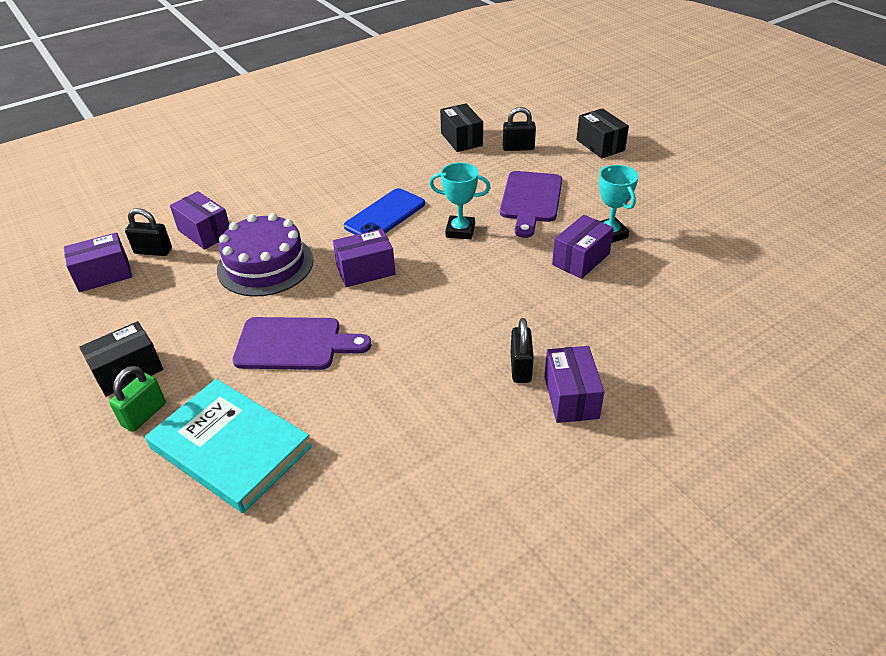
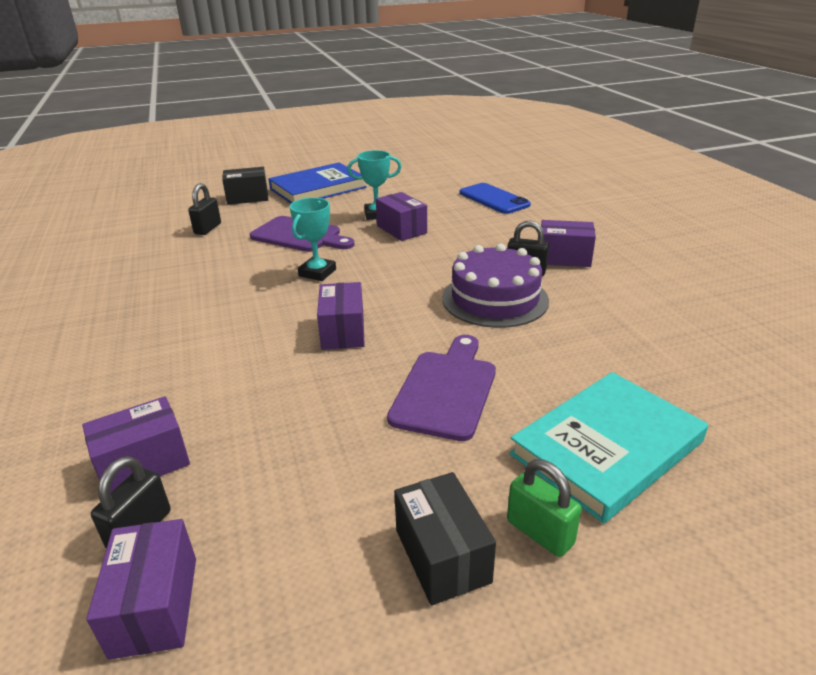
camera: 75 degrees left, 10 degrees down
(265, 265) = (276, 405): purple cake -> purple cake (495, 299)
(385, 215) = (250, 310): blue phone -> blue phone (493, 199)
(461, 139) = (154, 252): black box -> none
(655, 178) = (318, 188): none -> blue book

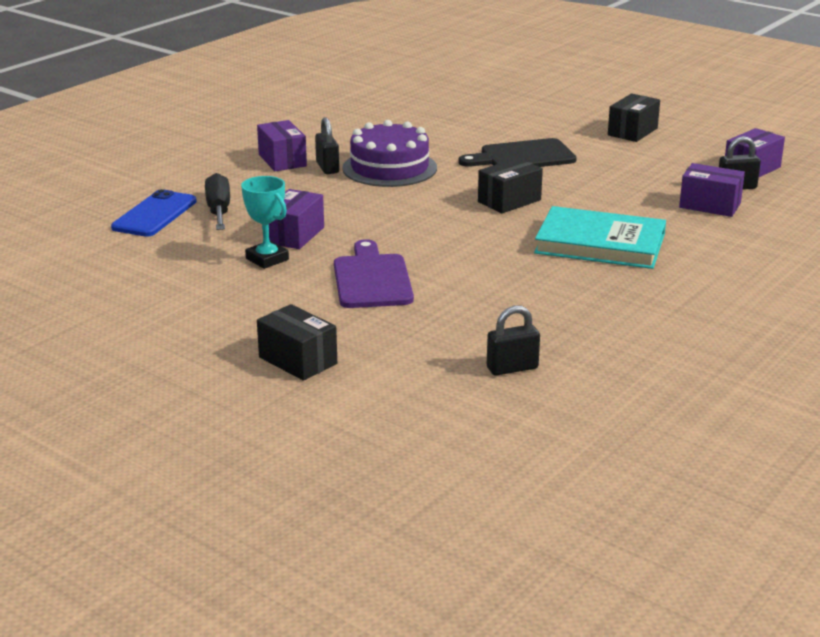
camera: 125 degrees left, 5 degrees down
(208, 229) = (420, 339): black padlock -> black padlock (512, 368)
(317, 273) = (438, 241): turquoise trophy -> none
(318, 188) = (212, 325): blue book -> none
(343, 331) = (509, 201): purple box -> black box
(446, 390) = (523, 157): purple cutting board -> black cutting board
(477, 216) = (219, 210): none -> black screwdriver
(540, 532) = (589, 119): green padlock -> none
(606, 447) = (511, 117): turquoise book -> turquoise book (600, 244)

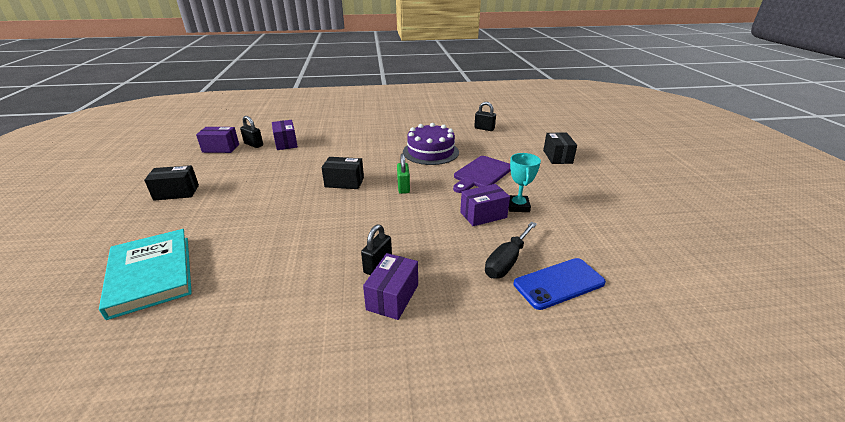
camera: 135 degrees left, 5 degrees up
(389, 168) = (344, 240): purple cake -> purple cake (430, 152)
(434, 223) = (403, 187): none -> green padlock
(523, 157) = (265, 206): black cutting board -> none
(600, 244) = (364, 148): turquoise book -> turquoise book (151, 274)

